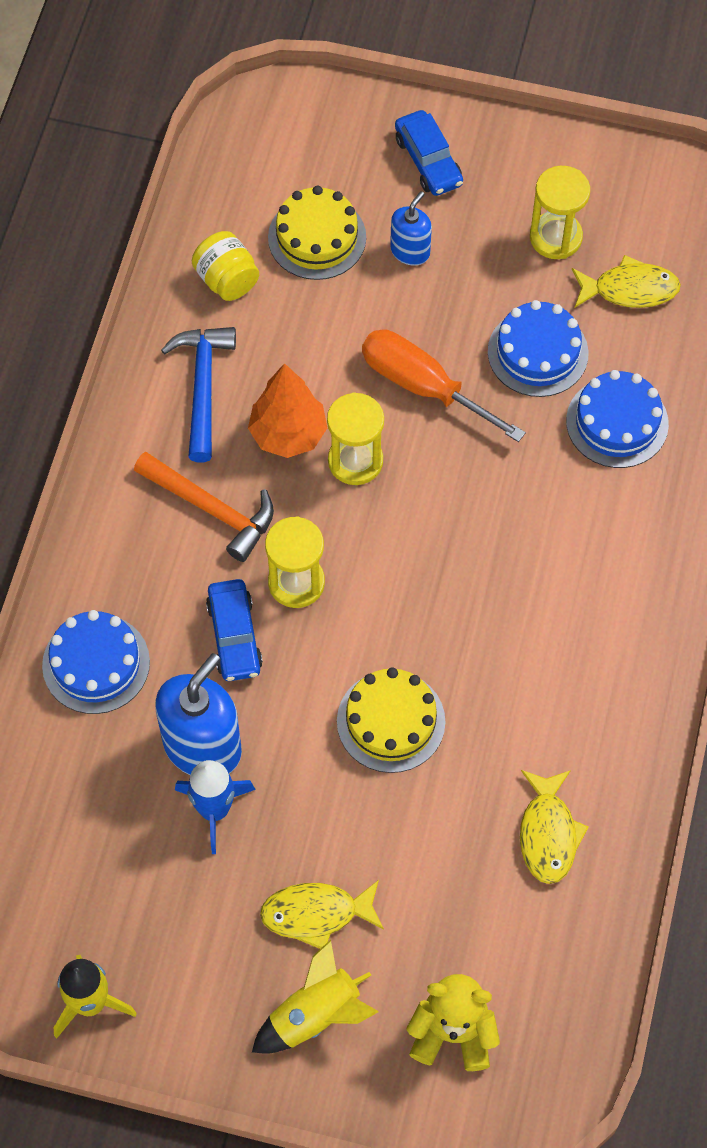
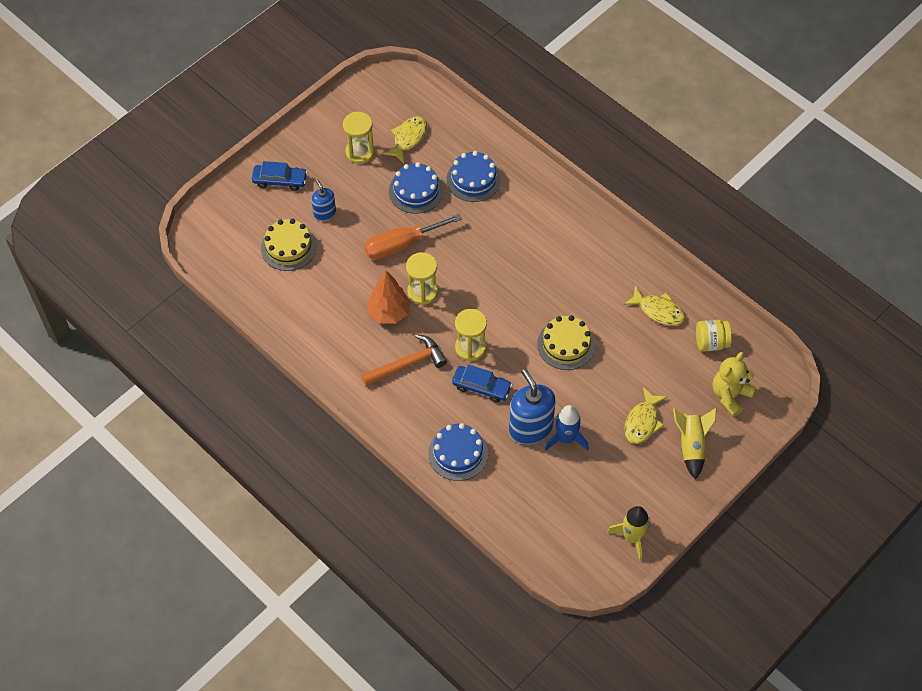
camera: 60 degrees left, 5 degrees down
(202, 387) = (338, 336): blue hammer -> none
(227, 280) = (284, 296): yellow jar -> yellow jar (711, 343)

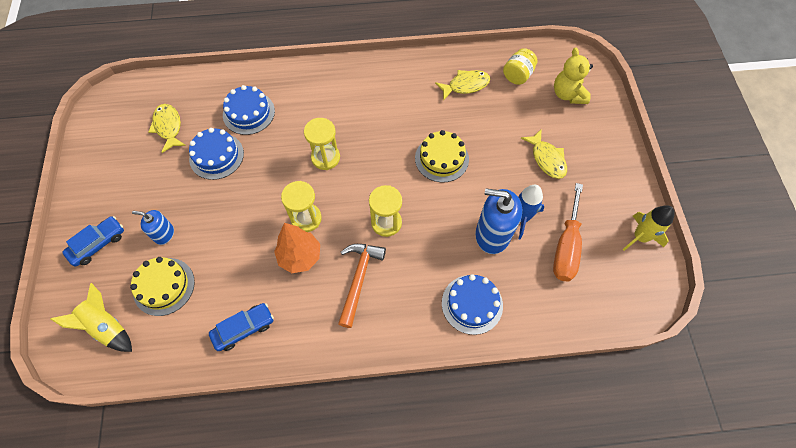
camera: 50 degrees left, 5 degrees up
(360, 152) = (141, 167): yellow hourglass -> yellow hourglass (325, 158)
(401, 245) = (251, 201): orange screwdriver -> orange screwdriver (566, 247)
(481, 387) = (427, 241): blue car -> blue car (244, 329)
(691, 446) = (590, 144): yellow rocket -> yellow rocket (107, 326)

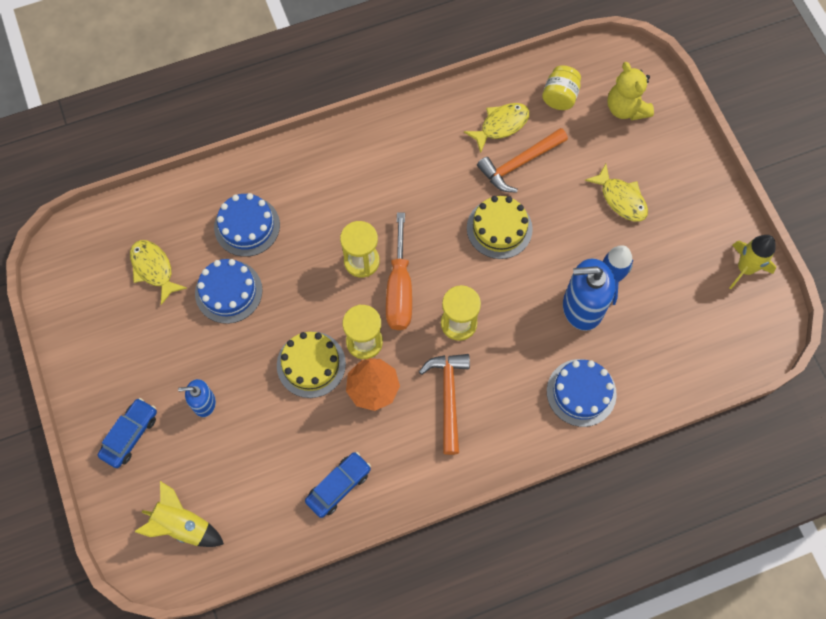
camera: 15 degrees left, 5 degrees up
(164, 286) = (229, 463): yellow cake -> yellow cake (311, 364)
(472, 115) = (519, 163): none -> orange hammer
(566, 247) = (667, 300): orange screwdriver -> orange screwdriver (399, 289)

